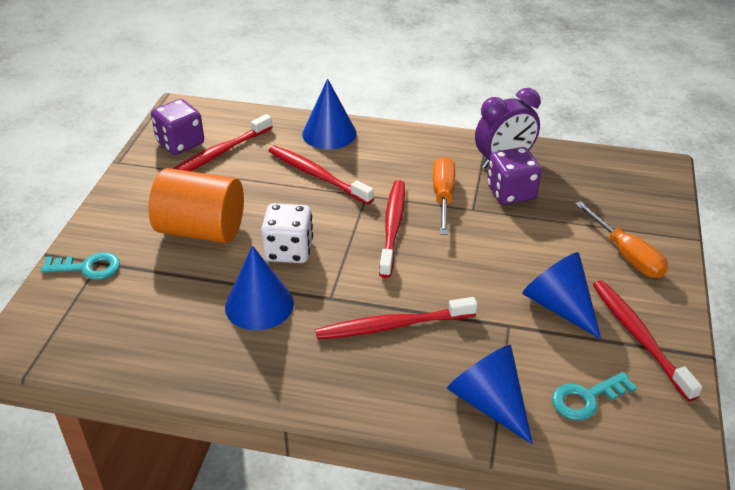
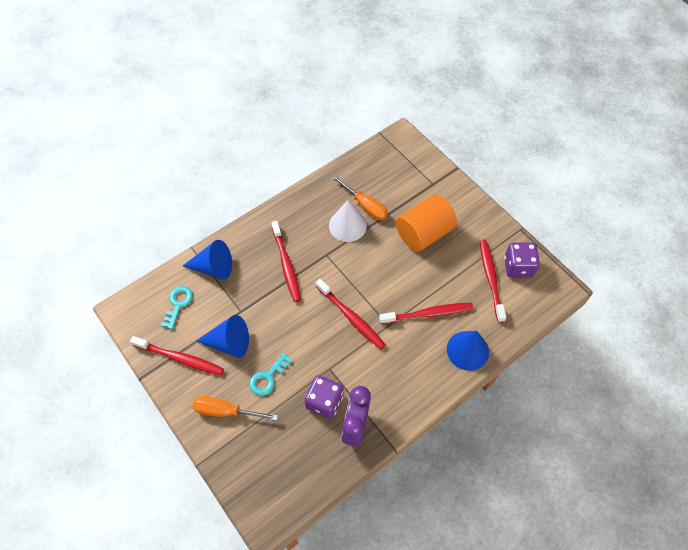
camera: 130 degrees right, 20 degrees up
(88, 267) = (432, 178): turquoise key -> turquoise key (268, 377)
(259, 305) = (347, 225): blue cone -> white cone
(288, 250) = (374, 259): white dice -> none
(391, 326) = (286, 265): red toothbrush -> red toothbrush turned 135 degrees clockwise
(443, 196) = (353, 362): orange screwdriver -> orange screwdriver (365, 206)

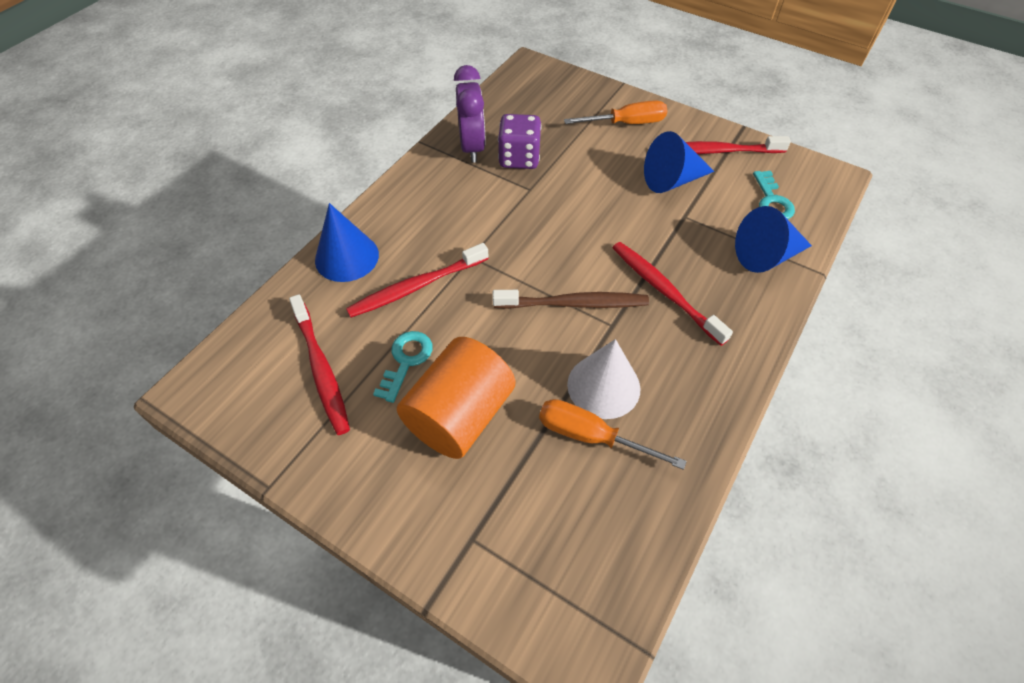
camera: 160 degrees right, 5 degrees down
(268, 377) = (600, 161): turquoise key -> turquoise key (406, 361)
(340, 273) = (574, 304): none -> brown toothbrush
(351, 317) = (529, 250): red toothbrush -> none
(518, 267) = (272, 405): purple dice -> none

